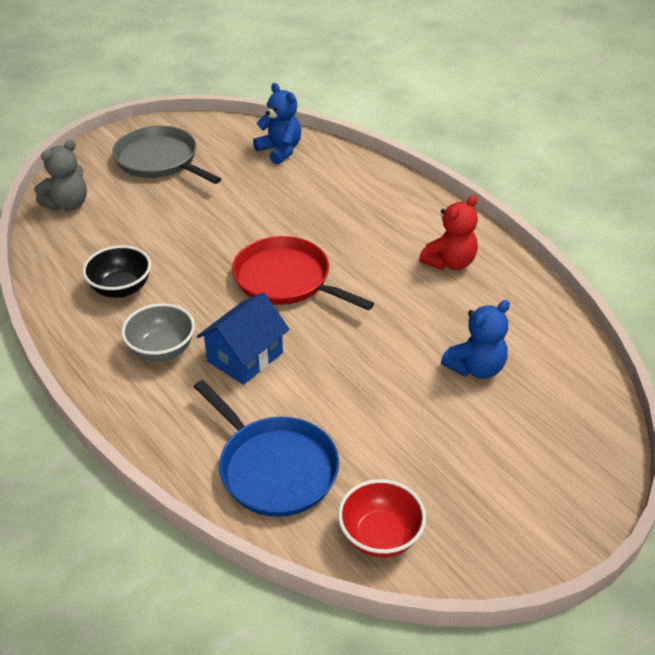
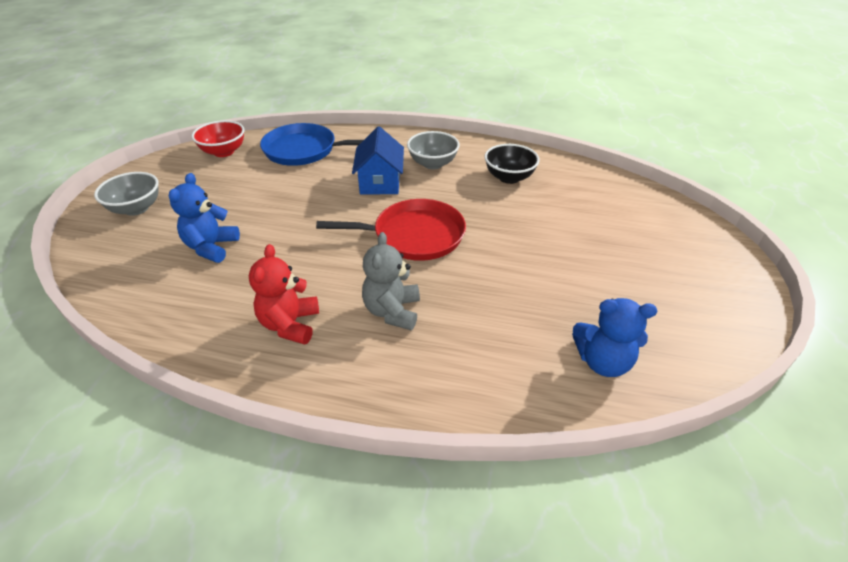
camera: 140 degrees right, 0 degrees up
(68, 204) = (644, 203): grey teddy bear -> grey teddy bear (392, 311)
(160, 160) = (670, 276): grey pan -> none
(539, 476) = (136, 208): none -> grey bowl

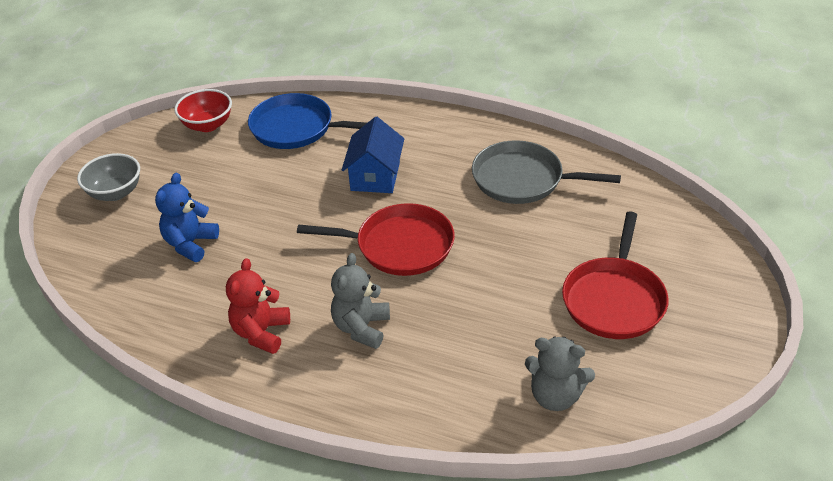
camera: 10 degrees right, 0 degrees up
(433, 164) = (439, 155): grey bowl -> none
(509, 177) = (522, 179): black bowl -> grey pan
(602, 361) = (555, 396): blue teddy bear -> grey teddy bear
(623, 267) = (614, 299): none -> red pan

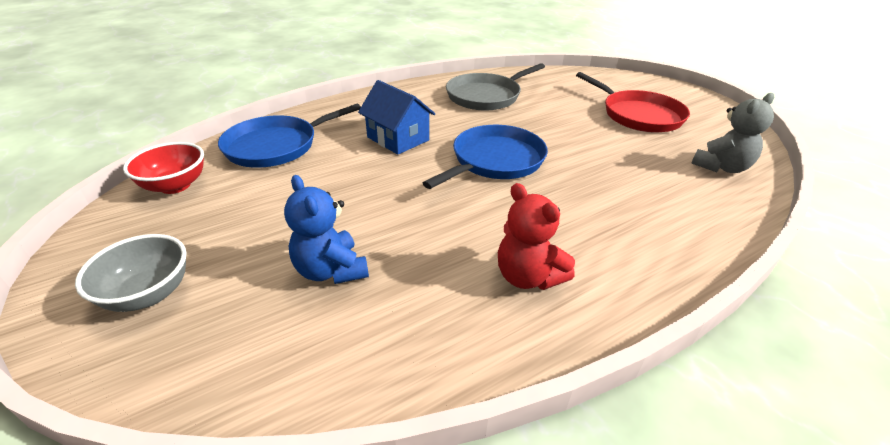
camera: 55 degrees left, 5 degrees down
(361, 328) = (576, 216): grey teddy bear -> none
(399, 246) = (494, 161): red pan -> blue pan

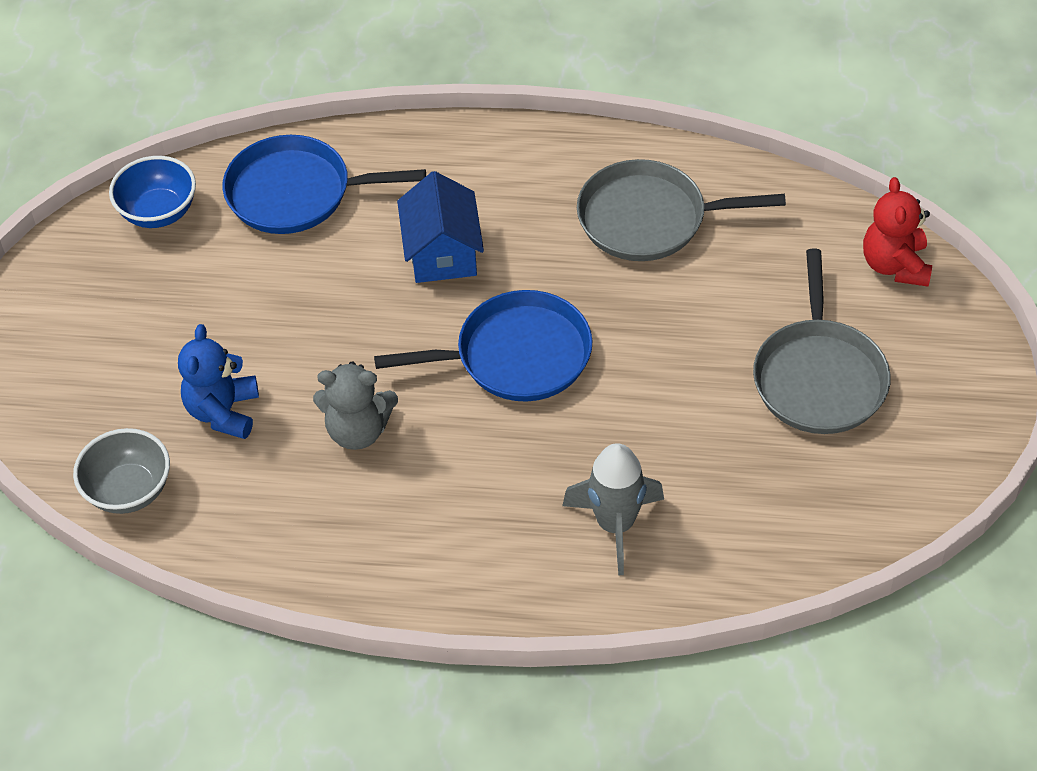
camera: 40 degrees right, 15 degrees up
(149, 294) = (73, 353): grey bowl -> grey bowl (129, 490)
(175, 185) = (158, 212): red bowl -> blue bowl
(528, 277) = (380, 521): red teddy bear -> red teddy bear (895, 265)
(638, 115) = (819, 377): red pan -> grey pan
(657, 205) = (615, 525): none -> grey rocket
(721, 167) = (783, 524): grey teddy bear -> grey teddy bear (358, 430)

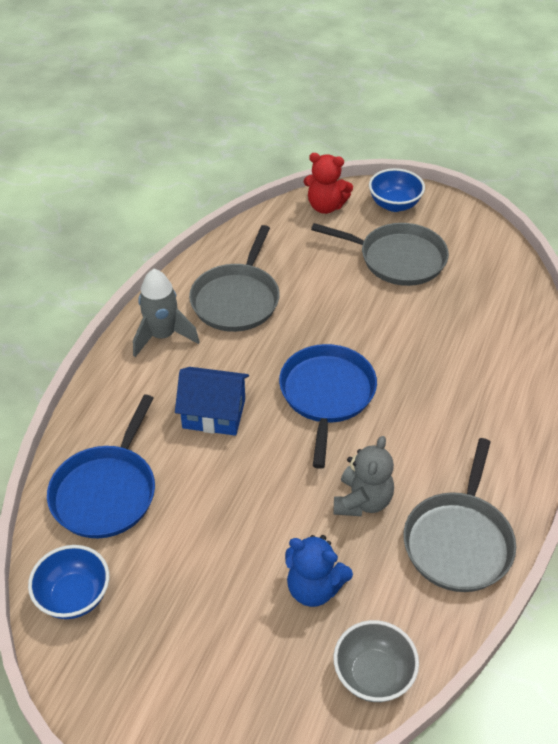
camera: 75 degrees left, 5 degrees down
(328, 540) = (458, 541): none -> grey pan
(615, 525) = (484, 378): grey rocket -> grey rocket (162, 336)
(945, 348) = (394, 204): none -> blue bowl

